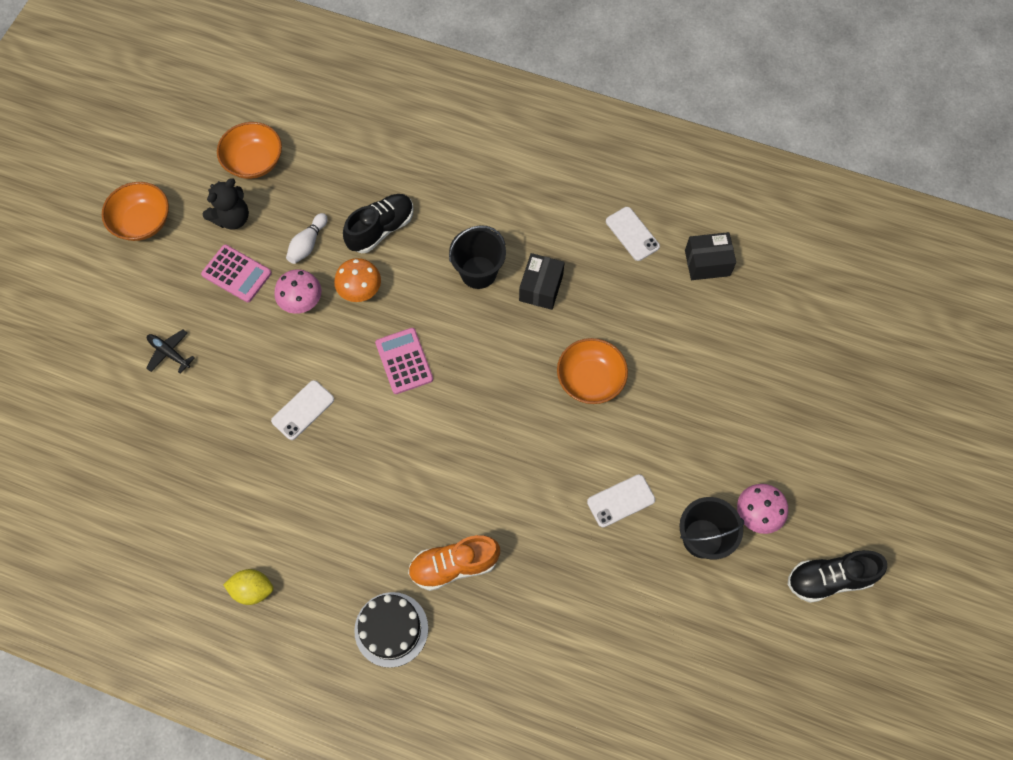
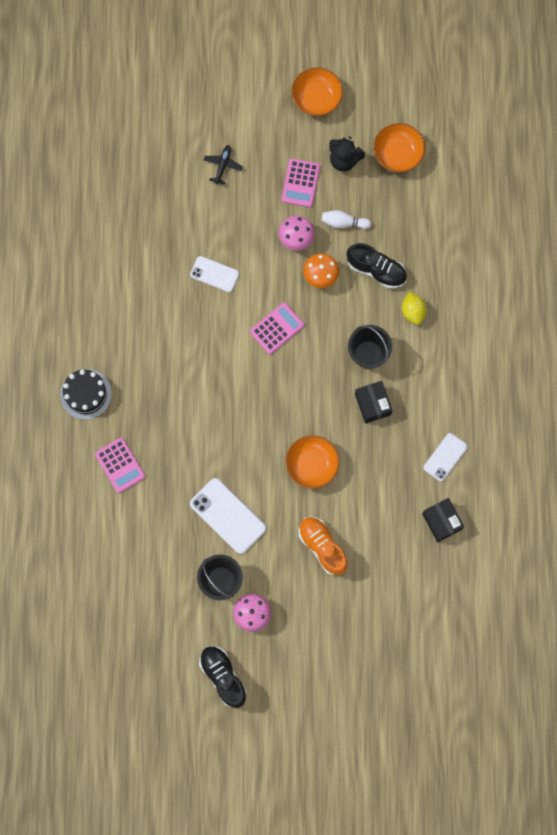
camera: 70 degrees right, 10 degrees up
(253, 590) = (80, 295): yellow lemon -> yellow lemon (413, 311)
(454, 565) = (142, 419): orange shoe -> orange shoe (322, 546)
(506, 616) = (120, 465): none -> pink calculator
(541, 288) = (372, 404): black box -> black box turned 75 degrees clockwise
(621, 501) = (228, 516): white phone -> white phone, size x1.60

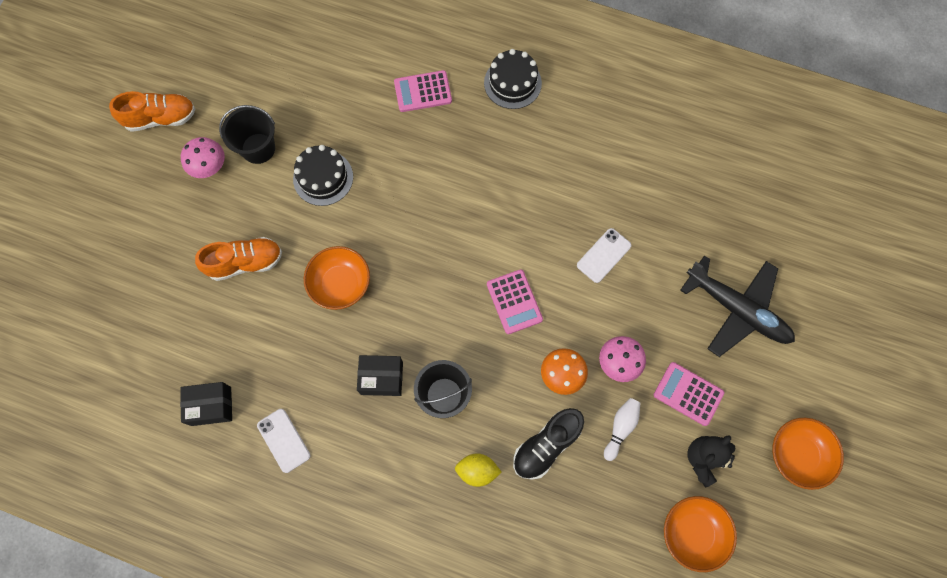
camera: 110 degrees right, 5 degrees down
(223, 165) = (737, 310): black plane -> black plane, size x2.23
(223, 676) = (161, 118): black shoe -> orange shoe
(228, 516) = (323, 178): white phone -> black cake

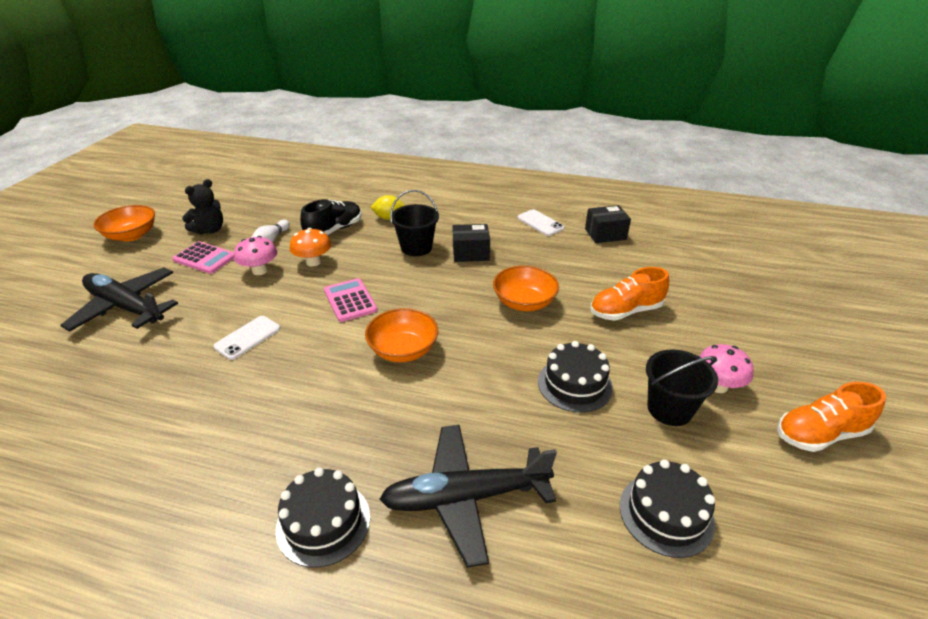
camera: 175 degrees right, 35 degrees down
(299, 72) = (666, 514): none -> black cake
(423, 92) = (465, 498): pink calculator -> black plane
(693, 533) = (235, 203): orange bowl -> orange bowl (403, 350)

